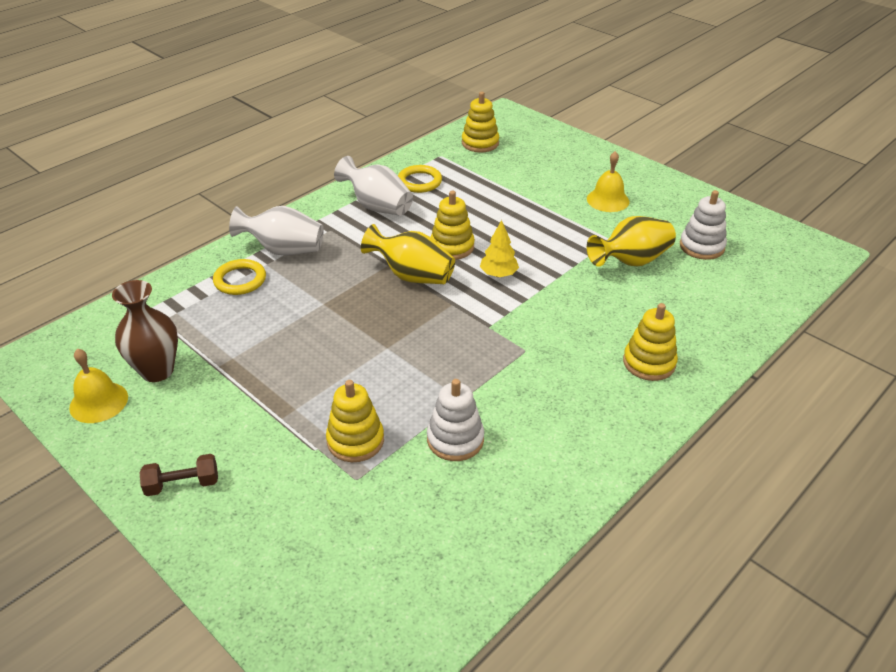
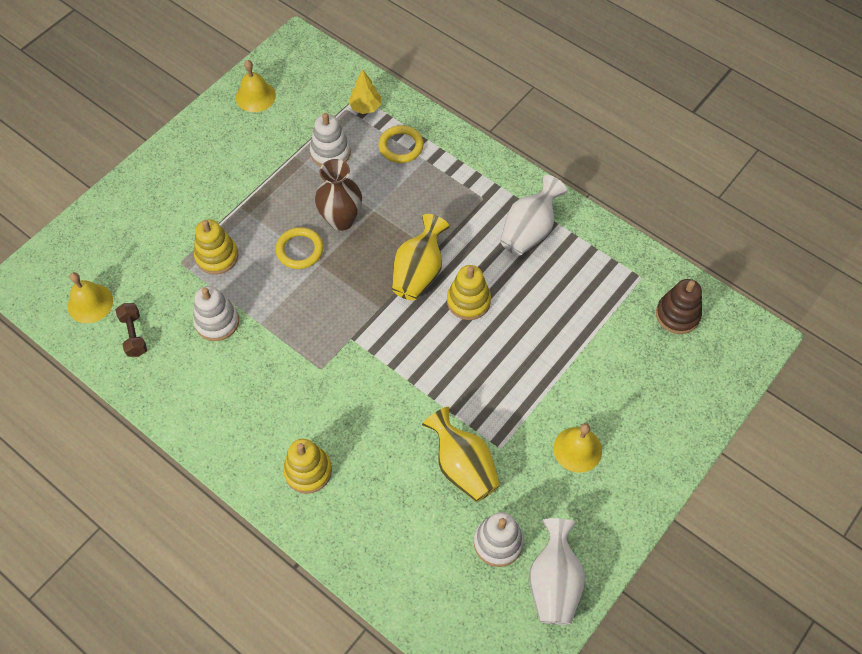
camera: 85 degrees right, 20 degrees up
(157, 371) = (288, 120): brown vase -> brown vase (341, 220)
(182, 484) = (179, 163): brown dumbbell -> brown dumbbell (134, 335)
(226, 335) = (330, 153): none -> white stacking toy
(283, 250) = (447, 168): white vase -> white vase (554, 582)
(407, 586) = (90, 303): none -> yellow bell
(419, 182) = (582, 262): yellow ring -> yellow ring (300, 250)
(480, 143) = (677, 315): yellow stacking toy -> brown stacking toy
(498, 274) = (428, 343): yellow tree -> yellow tree (365, 107)

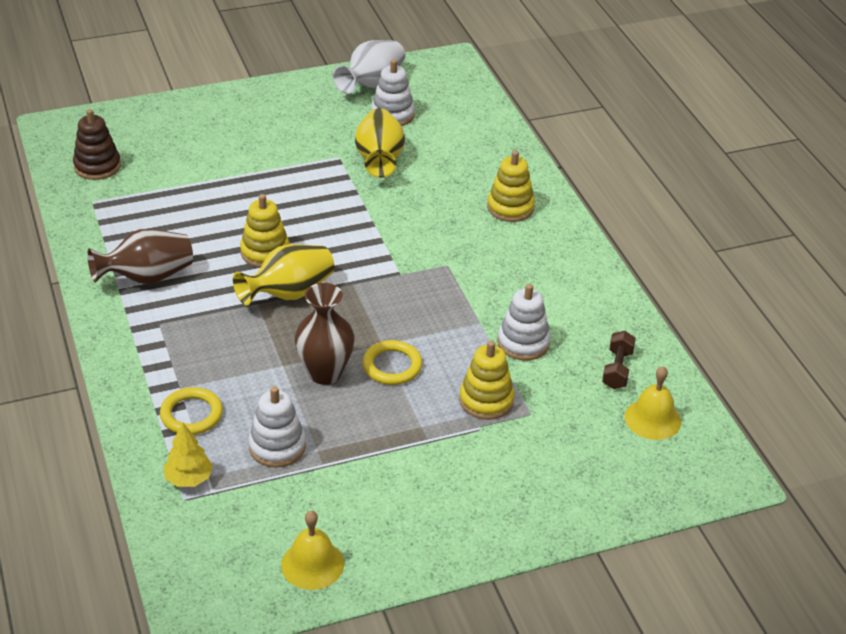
camera: 150 degrees left, 20 degrees down
(529, 231) = (147, 277): white vase -> brown vase
(577, 449) = (279, 132): yellow bell -> none

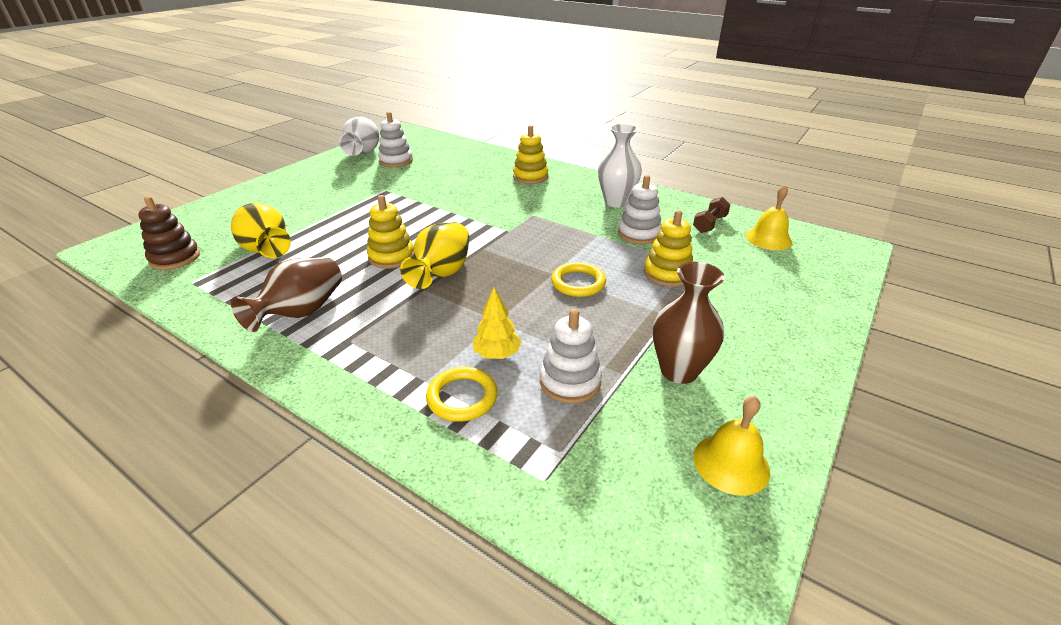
camera: 35 degrees left, 5 degrees down
(189, 479) = (526, 457): yellow tree -> yellow tree (497, 354)
(325, 373) = (536, 310): brown vase -> brown vase (679, 371)
(379, 159) = (415, 182): yellow vase -> yellow vase (266, 249)
(557, 290) = (616, 202): none -> white vase
(617, 369) = (709, 224): brown dumbbell -> brown dumbbell turned 60 degrees clockwise

